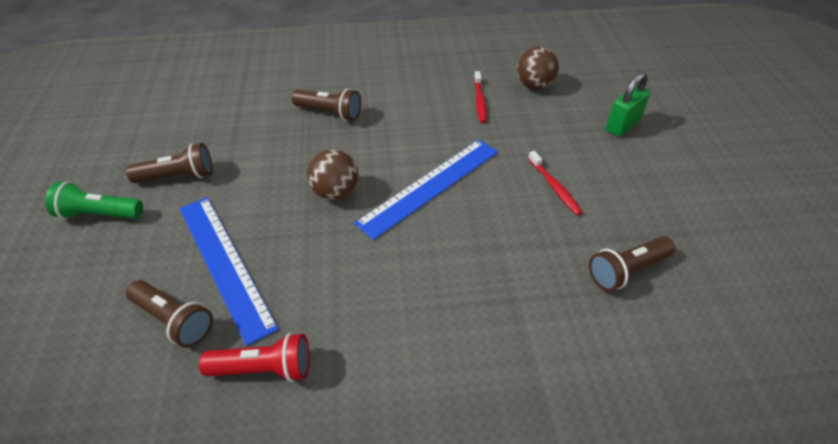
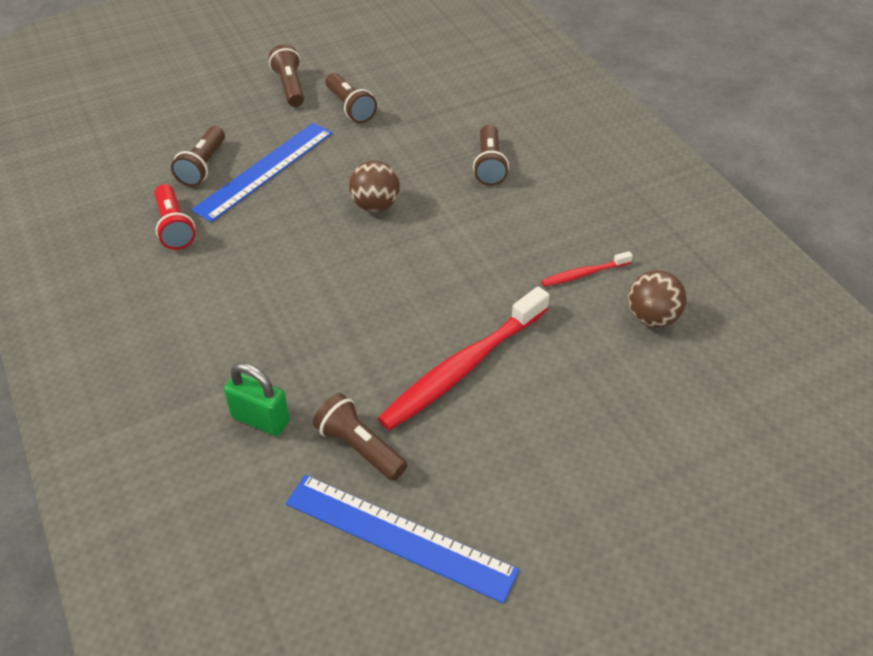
camera: 70 degrees right, 0 degrees up
(99, 214) = (290, 87): green flashlight -> brown flashlight
(430, 186) = (415, 268): blue ruler -> blue ruler (399, 536)
(554, 187) = (463, 368): red toothbrush -> red toothbrush, size x2.11
(622, 125) = (619, 420): green padlock -> green padlock (261, 419)

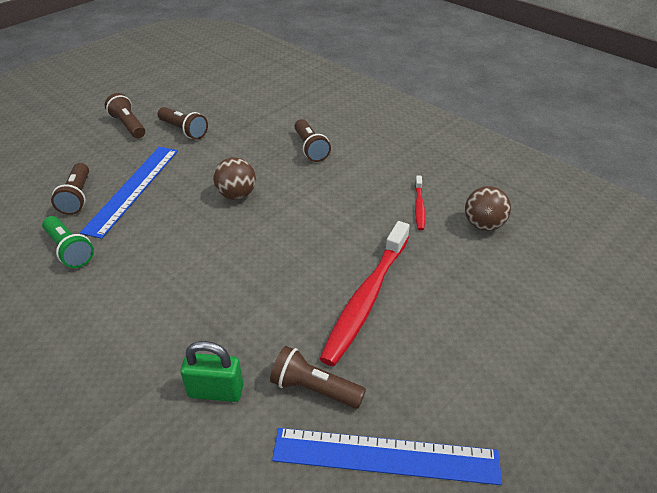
camera: 20 degrees left, 5 degrees down
(174, 227) = (69, 250): red flashlight -> green flashlight
(584, 274) = (419, 207): red toothbrush -> red toothbrush turned 45 degrees counterclockwise

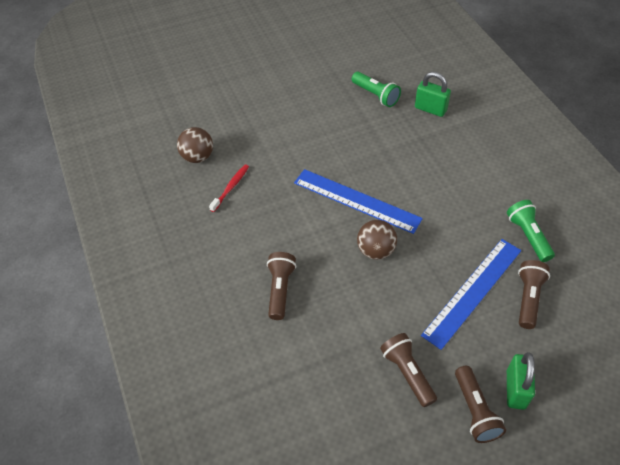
camera: 155 degrees left, 10 degrees up
(95, 142) = (515, 389): none -> green padlock
(314, 388) = (375, 95): brown flashlight -> green flashlight
(366, 298) = (318, 131): red toothbrush -> none
(385, 456) = (355, 61): blue ruler -> blue ruler (356, 200)

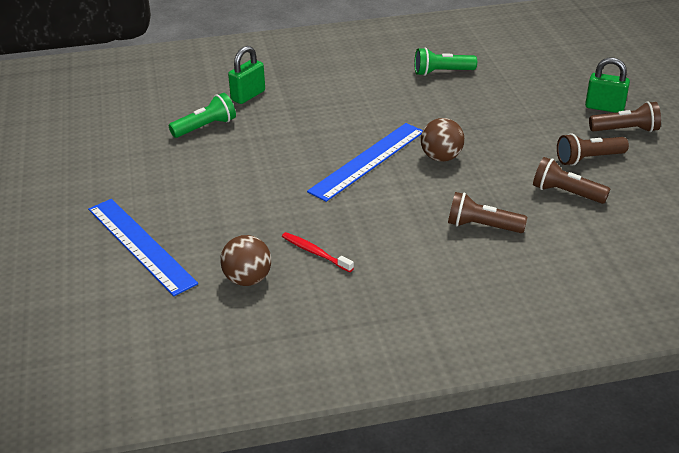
camera: 80 degrees left, 15 degrees down
(473, 291) = (501, 110): blue ruler -> blue ruler (141, 245)
(528, 298) = (512, 85): brown flashlight -> brown flashlight (566, 193)

